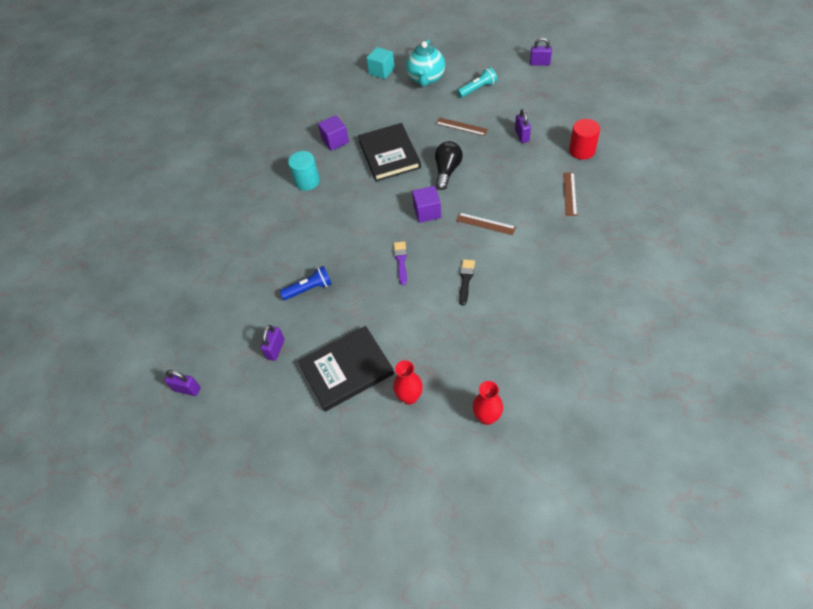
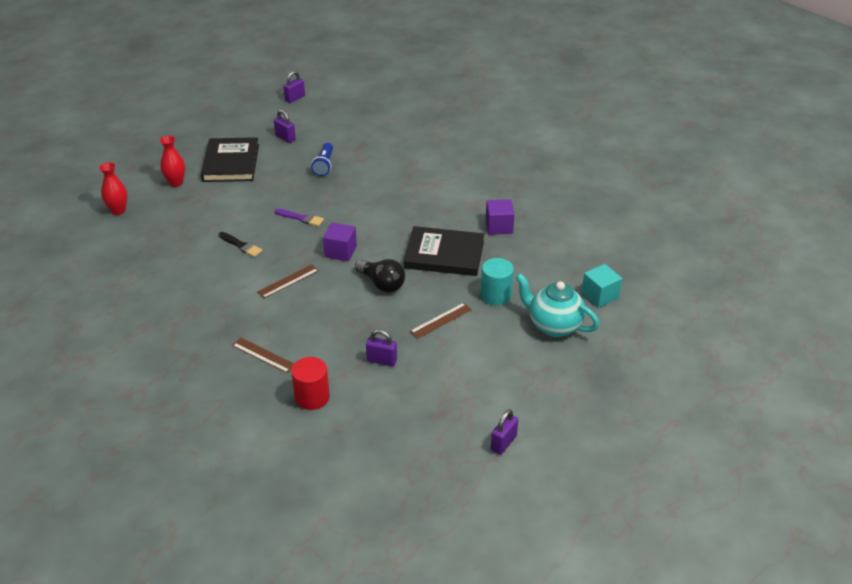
camera: 110 degrees right, 15 degrees down
(307, 181) = (454, 195): turquoise cylinder -> turquoise cylinder (496, 295)
(478, 89) = (497, 361): turquoise flashlight -> none

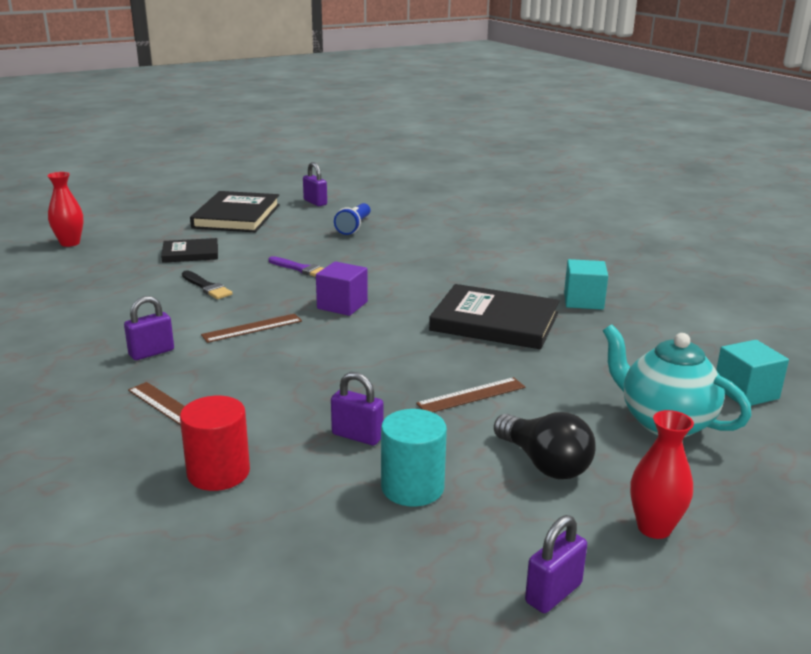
camera: 10 degrees right, 15 degrees down
(176, 183) = (158, 226): red vase -> red vase (654, 528)
(214, 211) = (190, 253): none -> black book
(295, 98) = (341, 175): purple padlock -> purple padlock (151, 353)
(382, 284) = (390, 344): black light bulb -> black light bulb (544, 464)
(496, 295) = (568, 374): turquoise cylinder -> turquoise cylinder (412, 487)
(499, 226) = (583, 301): purple cube -> turquoise cube

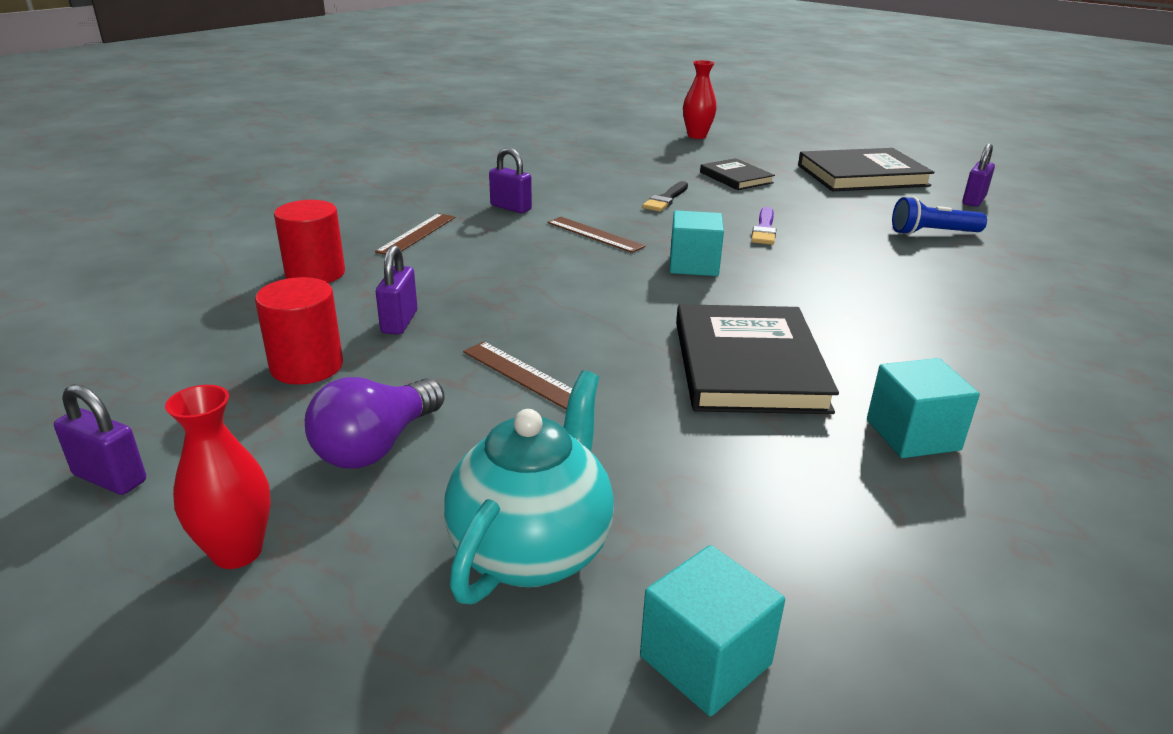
camera: 70 degrees right, 5 degrees up
(342, 305) = (693, 265): purple cube -> turquoise cube
(412, 487) = (307, 366): turquoise cylinder -> red cylinder
(544, 464) = (376, 446): black light bulb -> purple light bulb

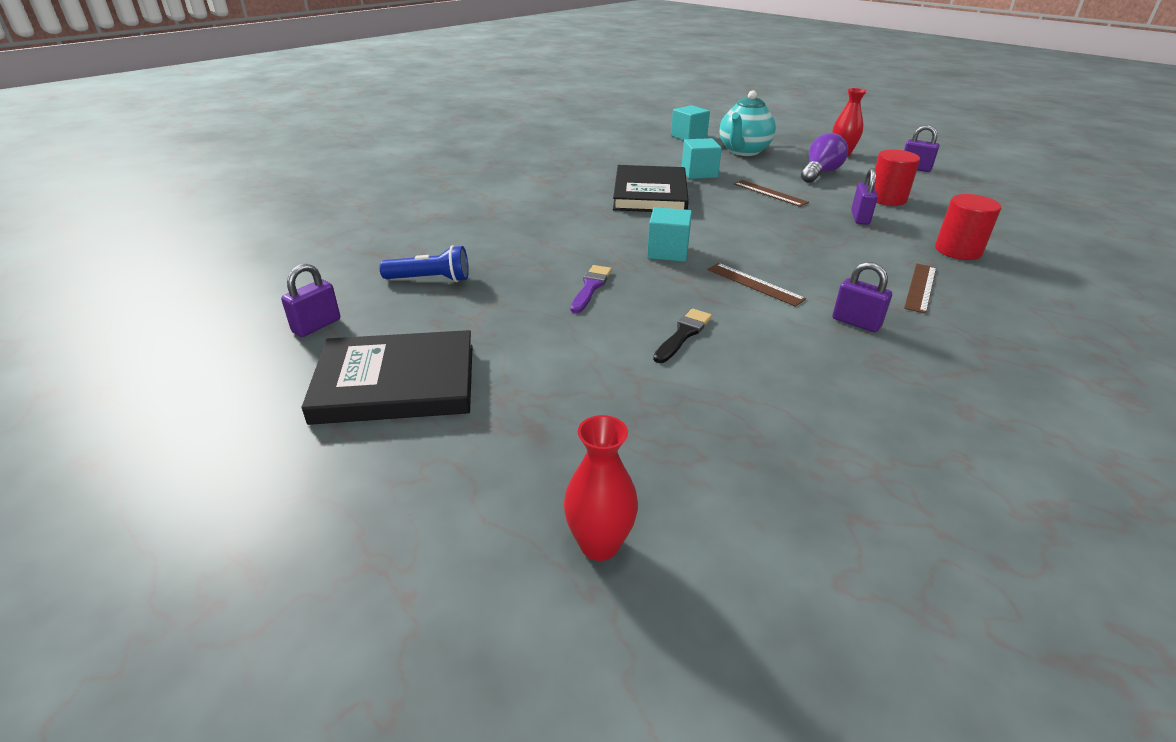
camera: 175 degrees left, 5 degrees up
(736, 177) = (581, 380): black book -> none
(912, 435) = (587, 170): turquoise cube -> turquoise cube (699, 173)

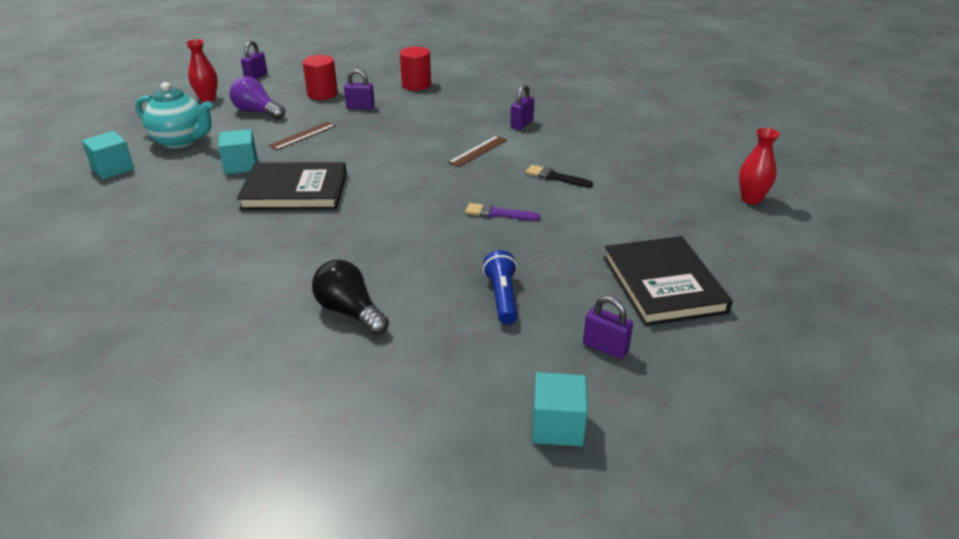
camera: 95 degrees left, 0 degrees up
(448, 217) = (350, 312): none -> black light bulb
(667, 252) = (428, 182): turquoise cube -> turquoise cube (557, 426)
(920, 287) = (471, 102): brown ruler -> none

